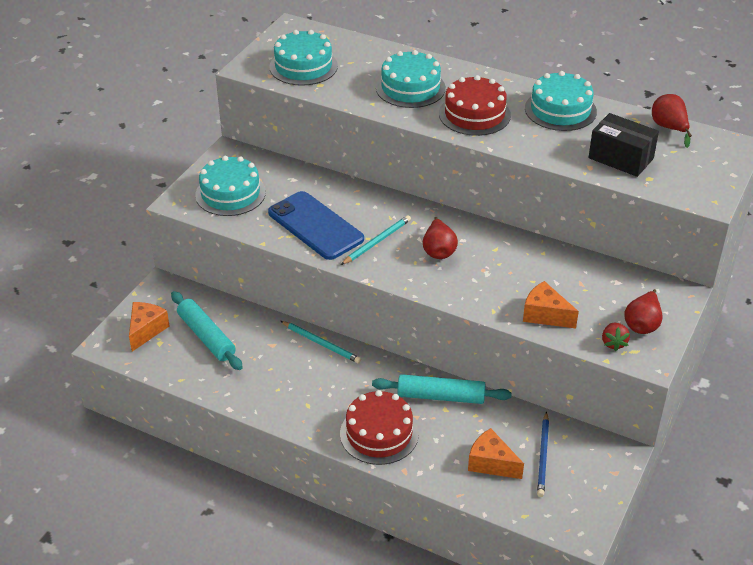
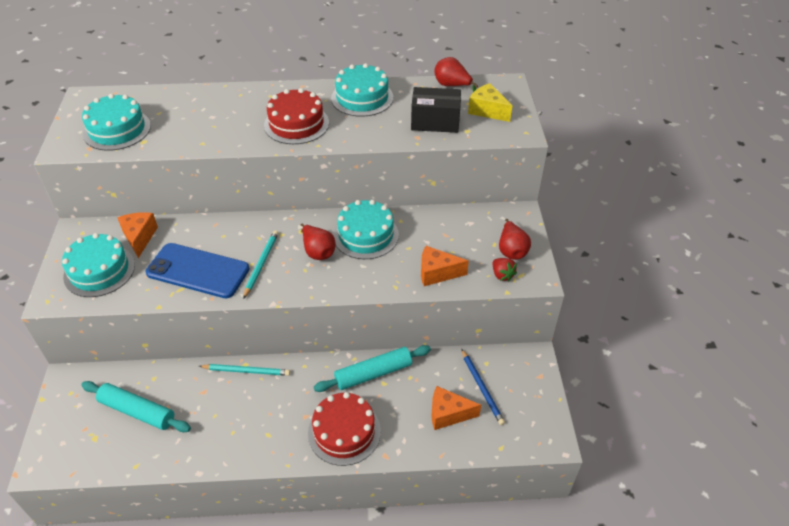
camera: 30 degrees left, 5 degrees up
(146, 330) = (74, 431): orange cheese -> orange cheese (139, 237)
(410, 88) = (227, 118): turquoise cake -> turquoise cake (366, 235)
(688, 165) = (487, 111): none -> yellow cheese

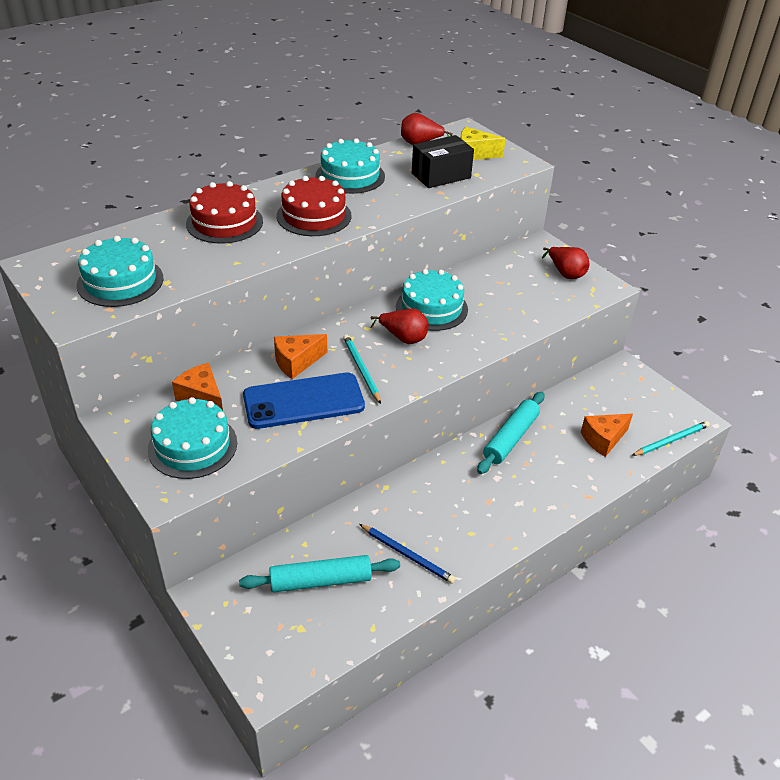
camera: 35 degrees left, 5 degrees down
(246, 371) = (393, 491): turquoise pencil -> turquoise pencil (671, 440)
(344, 432) = (535, 496): red cake -> red cake (224, 222)
(437, 273) = (526, 314): orange cheese -> orange cheese (296, 362)
(482, 388) = (608, 407): blue pencil -> blue pencil (407, 555)
(502, 275) = (579, 294): red strawberry -> none

